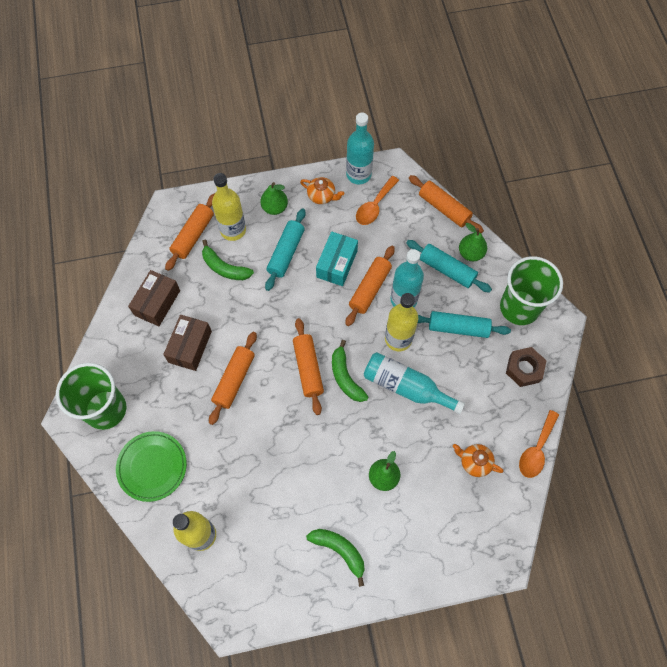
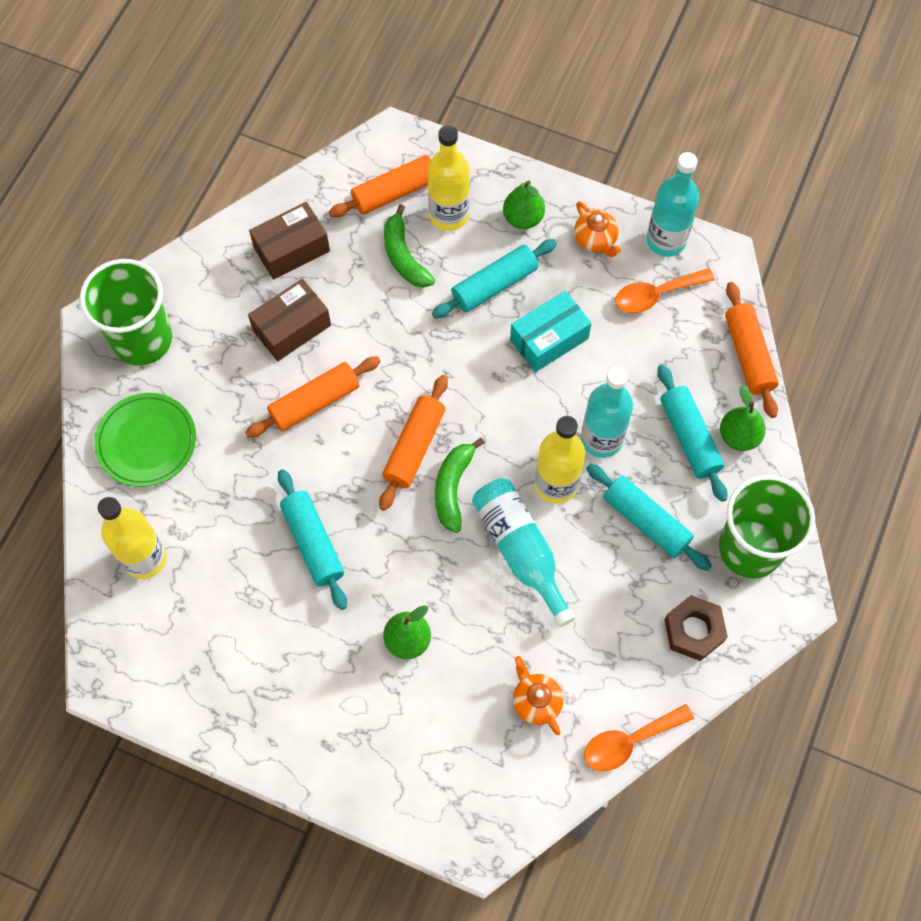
camera: 35 degrees right, 0 degrees up
(292, 459) = (313, 543): none -> turquoise rolling pin
(339, 550) = (289, 689): green banana -> none
(369, 289) = (567, 397): orange rolling pin -> none

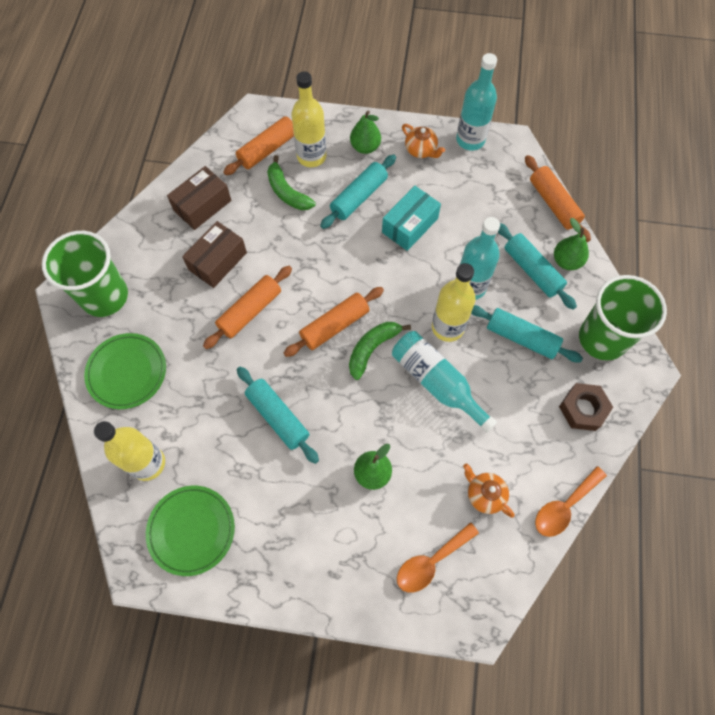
camera: 15 degrees left, 0 degrees up
(176, 650) = (191, 530): none -> green plate
(414, 447) = (335, 326): orange rolling pin -> orange rolling pin turned 45 degrees clockwise
(453, 488) = (372, 349): green banana -> green banana turned 45 degrees clockwise
(655, 295) = (475, 178): orange spoon -> orange spoon (431, 562)

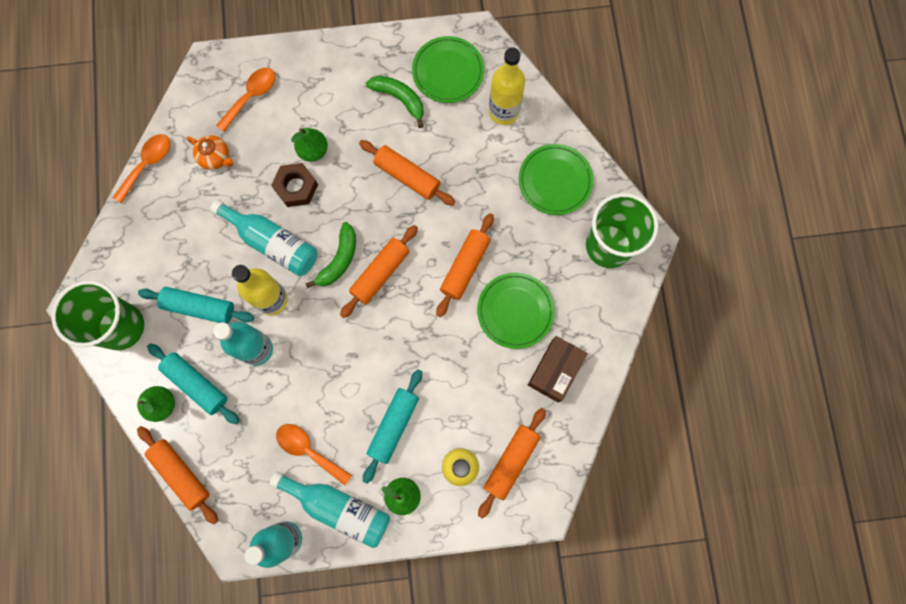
camera: 165 degrees right, 10 degrees up
(218, 261) = (515, 311): brown box -> green plate
(278, 417) = (407, 176): turquoise rolling pin -> orange rolling pin
(287, 192) = (472, 411): green banana -> green banana (400, 99)
(410, 225) = (331, 404): turquoise box -> none
(421, 150) = (339, 508): orange teapot -> turquoise bottle
(438, 196) = (308, 450): none -> orange spoon
(583, 409) = (136, 252): brown nut -> brown nut (296, 187)

